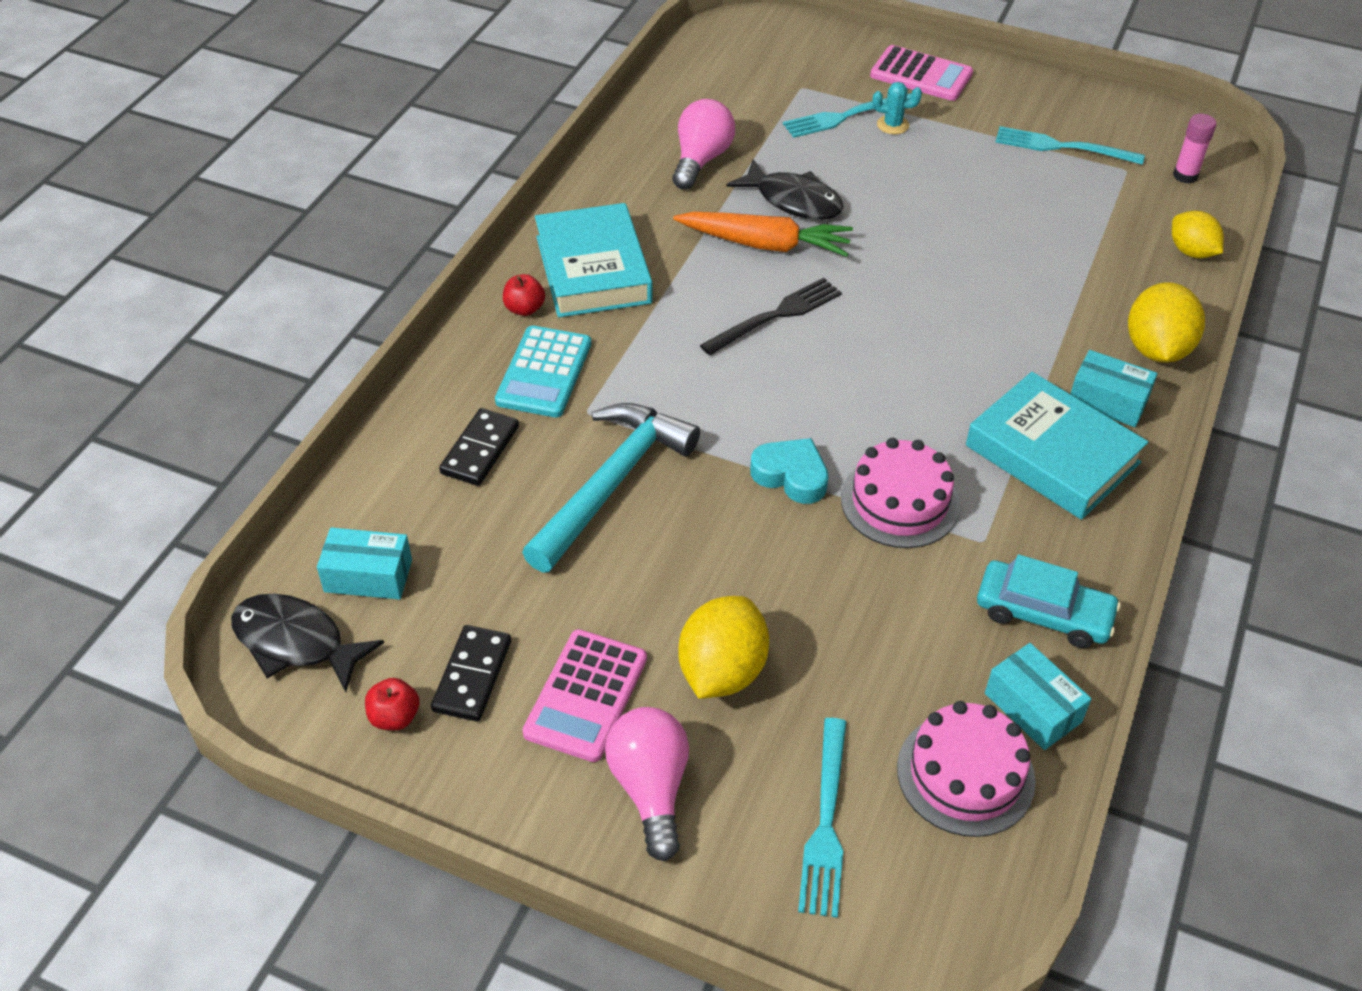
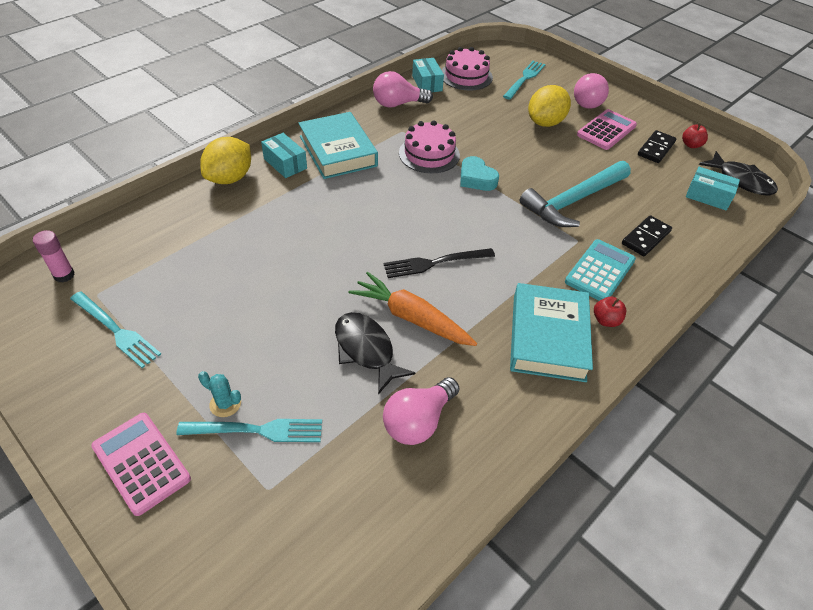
camera: 160 degrees left, 0 degrees up
(1043, 613) = (398, 104): turquoise car -> pink light bulb
(1191, 252) = (137, 222): yellow lemon -> none

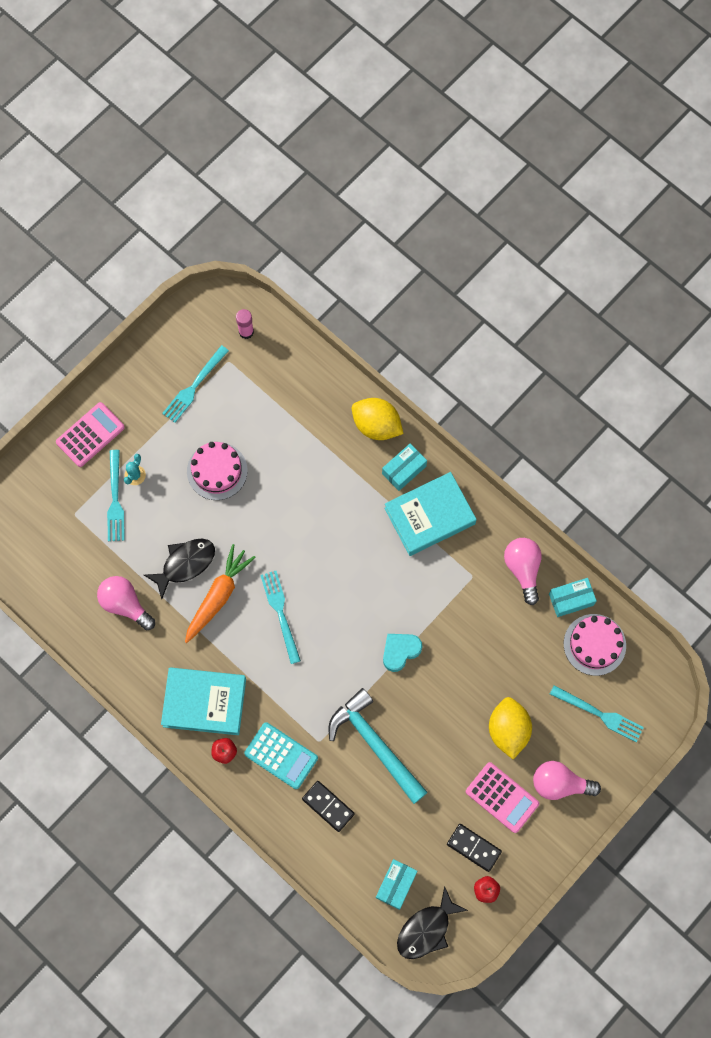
camera: 90 degrees right, 25 degrees up
(429, 154) = (435, 605): pink cake -> pink cake (217, 471)
(434, 263) = (280, 612): black fork -> turquoise fork
(545, 123) = (508, 730): yellow lemon -> yellow lemon turned 45 degrees clockwise

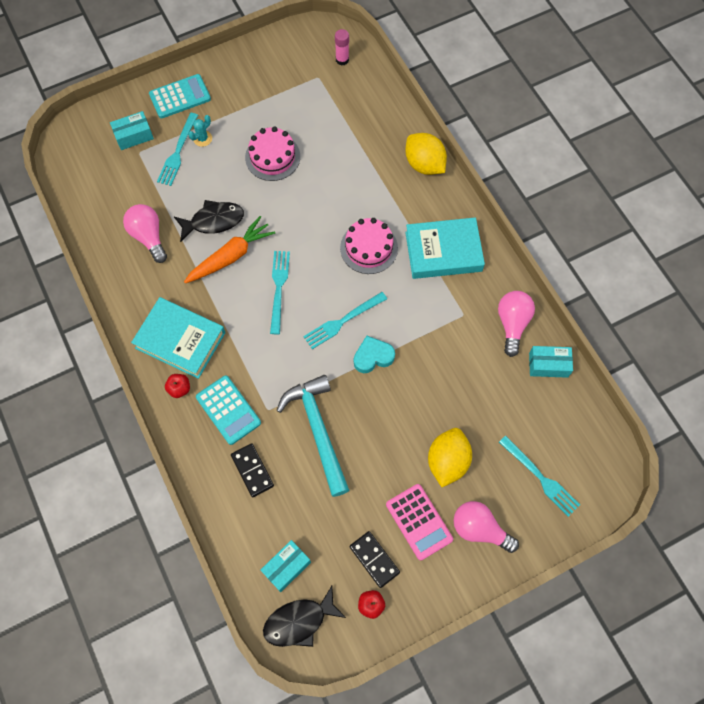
camera: 20 degrees right, 5 degrees down
(90, 435) = (180, 97): pink calculator -> turquoise calculator
(194, 387) = (281, 87): turquoise fork -> turquoise fork (342, 321)
(404, 470) = (434, 207): turquoise box -> turquoise box (134, 136)
(594, 644) = (557, 412): pink cake -> pink cake (369, 248)

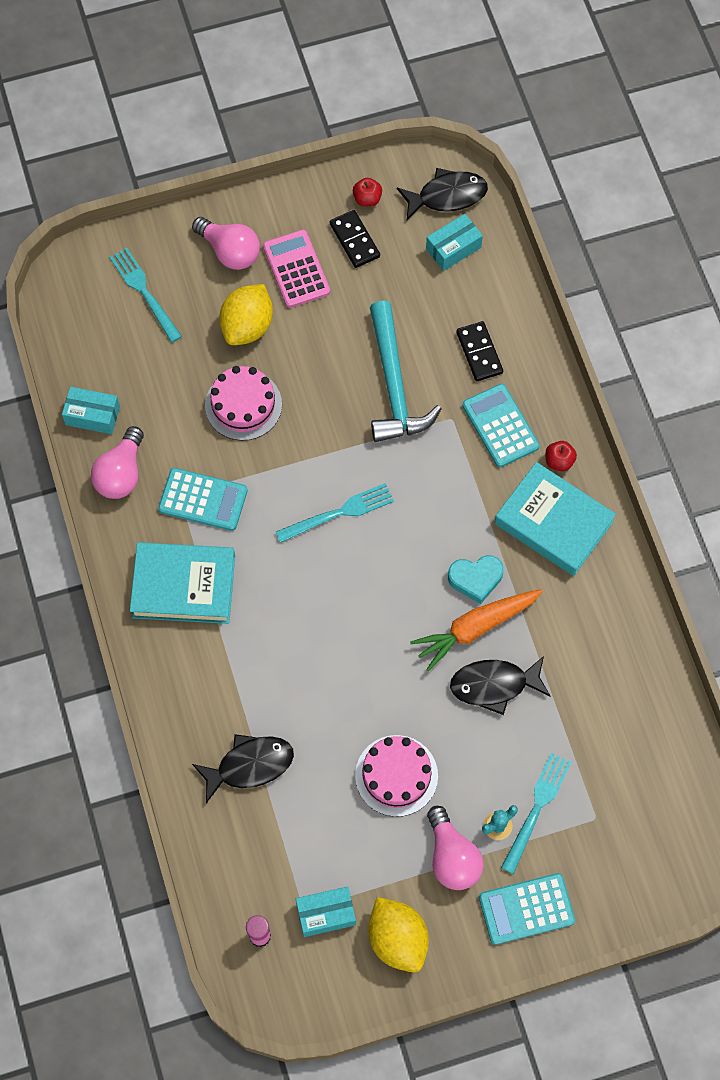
camera: 170 degrees left, 0 degrees up
(134, 136) = (602, 848): turquoise box -> turquoise box (326, 914)
(148, 237) = (587, 677): pink light bulb -> pink light bulb (452, 857)
(278, 288) = (416, 572): turquoise fork -> none
(369, 248) = (284, 609): pink cake -> pink cake (243, 405)
(370, 148) = (249, 765): none -> black fish
(373, 357) = (309, 461): turquoise heart -> turquoise heart (475, 579)
(424, 164) = (176, 724): yellow lemon -> yellow lemon (397, 939)
(446, 314) = (203, 500): none -> turquoise calculator

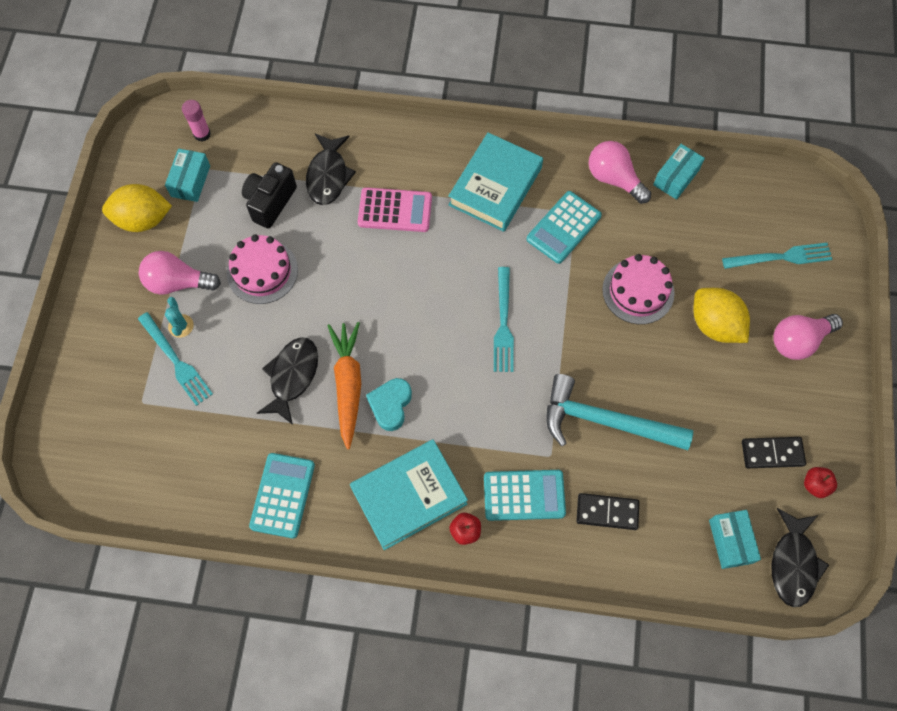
camera: 115 degrees right, 0 degrees up
(296, 269) = (759, 389): pink calculator -> pink calculator (395, 210)
(311, 811) = (270, 202): none -> black camera
(526, 909) = (107, 317): turquoise calculator -> turquoise calculator (282, 495)

